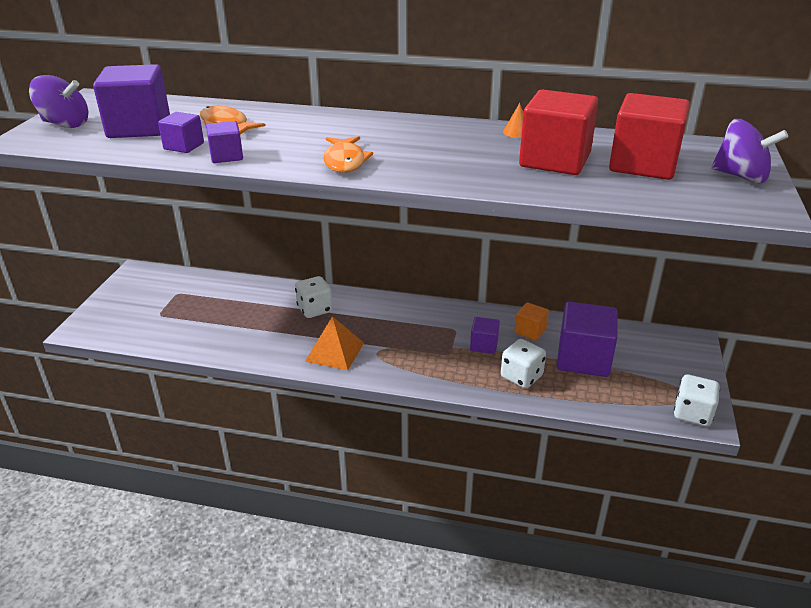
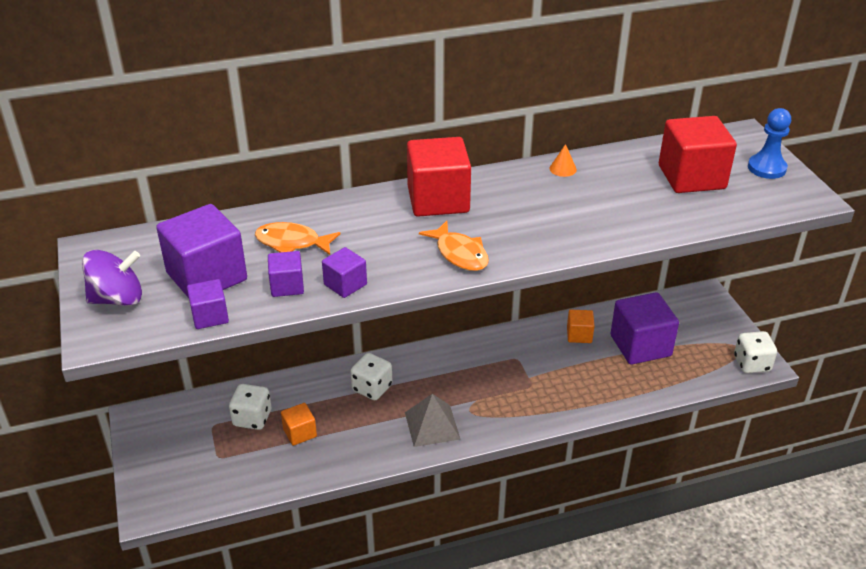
camera: 30 degrees left, 5 degrees up
(230, 320) = (300, 433): none -> orange cube
(334, 352) = (432, 425): orange pyramid -> grey pyramid
(484, 345) = (553, 365): purple cube -> purple cube (210, 316)
(521, 377) = (607, 383): white dice -> white dice (252, 418)
(555, 160) = (624, 194): red cube -> red cube (438, 200)
(741, 176) = (766, 168): purple spinning top -> blue pawn

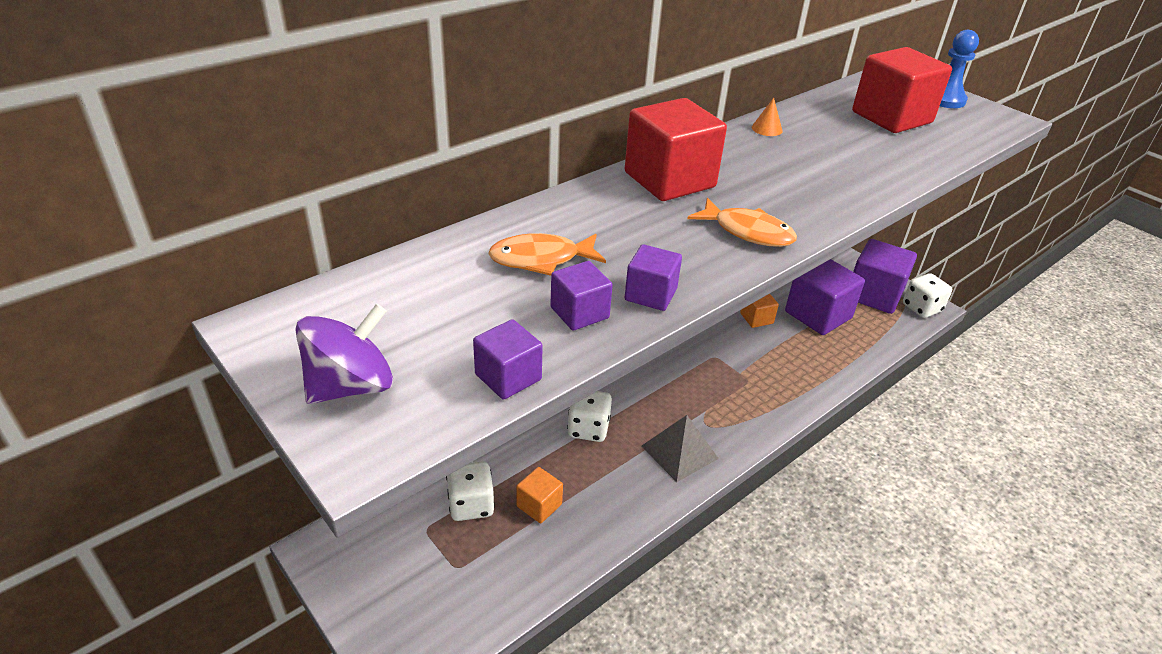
camera: 25 degrees left, 0 degrees up
(207, 276) = (461, 325): purple cube -> purple cube (874, 295)

